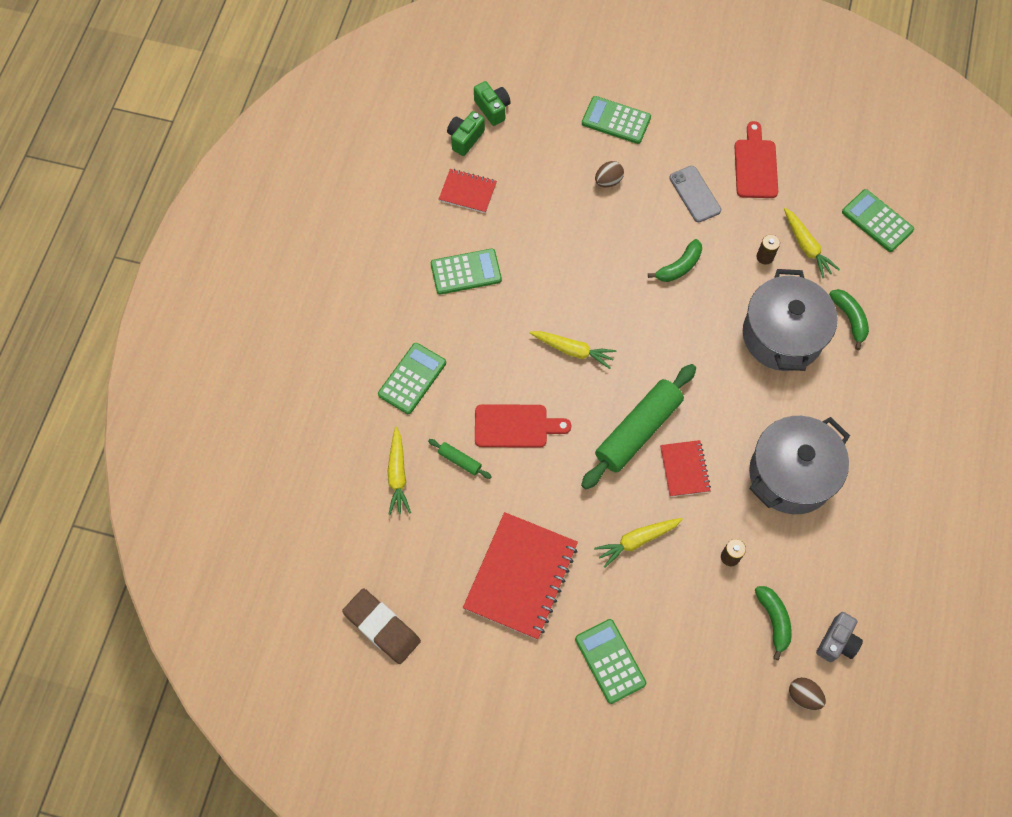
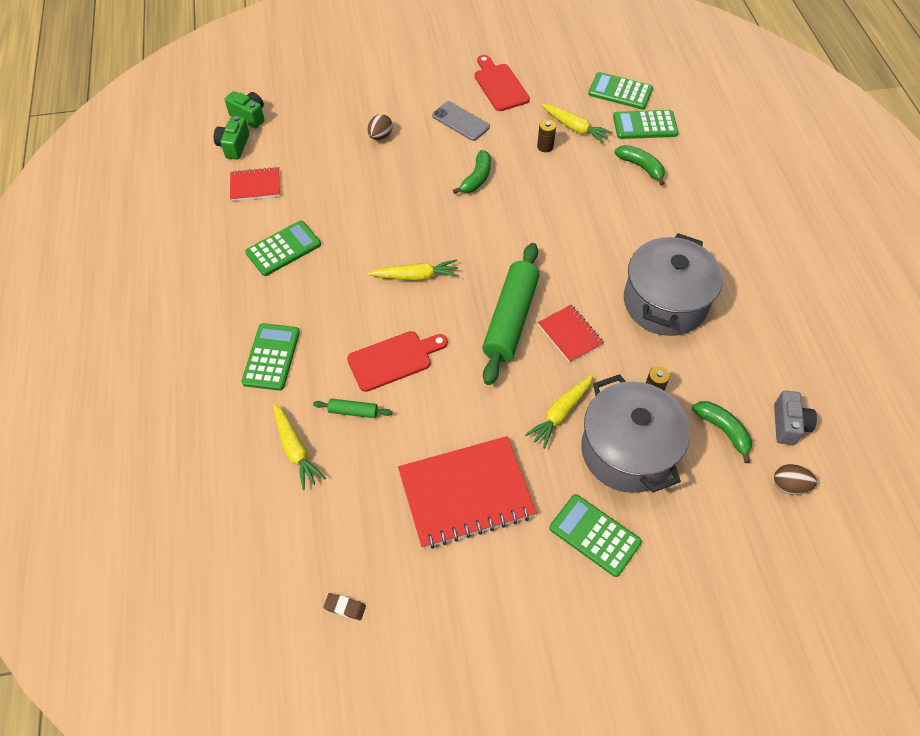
camera: 25 degrees left, 10 degrees down
(382, 627) = (345, 607): brown eraser -> brown eraser, size x0.43
(520, 576) = (466, 493): red notebook -> red notebook turned 75 degrees clockwise
(616, 120) = (364, 91): green calculator -> green calculator (645, 125)
(782, 335) = (593, 198): grey pot -> grey pot (627, 451)

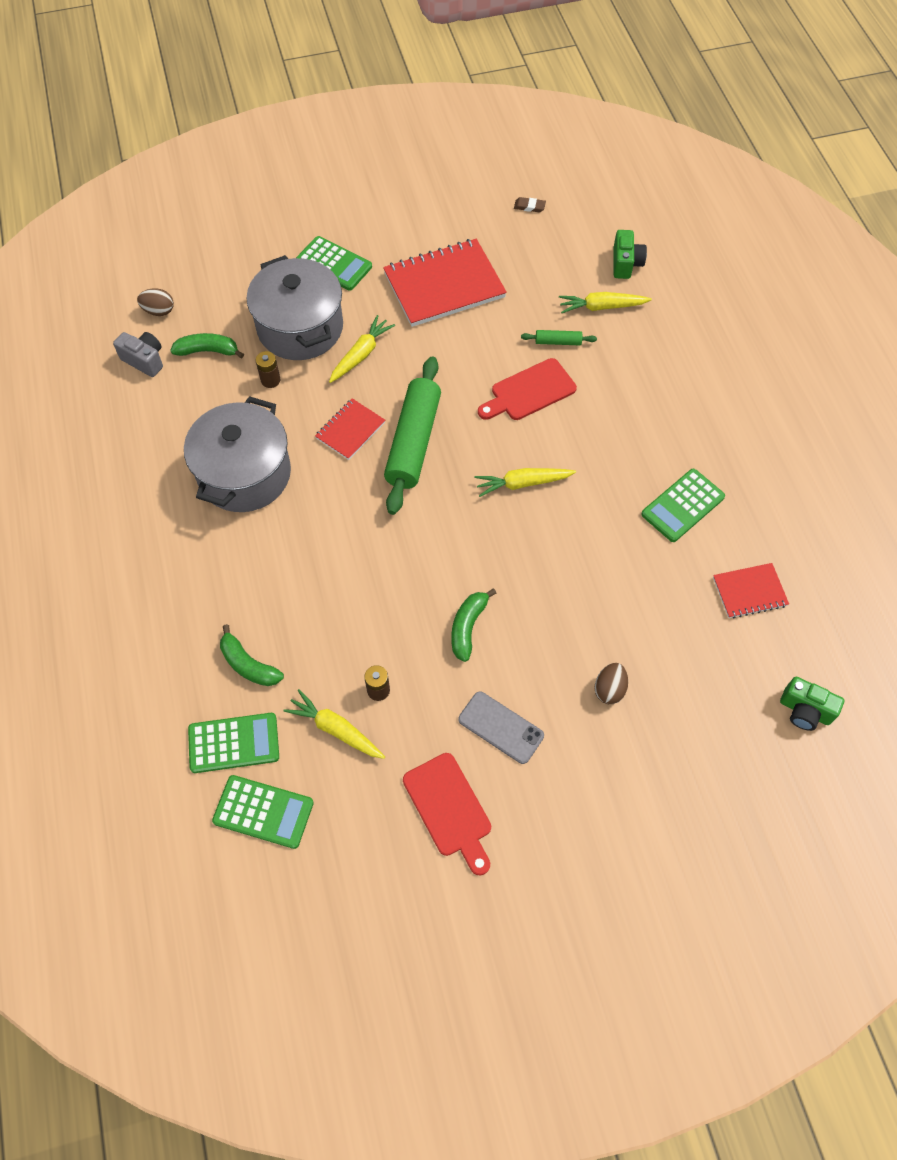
camera: 175 degrees right, 5 degrees up
(234, 146) = (803, 654): green camera -> green camera (625, 264)
(271, 357) = (652, 385): green calculator -> none
(295, 450) = (601, 307): yellow carrot -> yellow carrot turned 60 degrees counterclockwise
(570, 335) = (350, 430): red notebook -> red notebook turned 75 degrees clockwise
(723, 430) = (208, 351): green banana -> green banana turned 135 degrees clockwise
(788, 425) = (144, 360): grey camera -> grey camera turned 120 degrees clockwise

